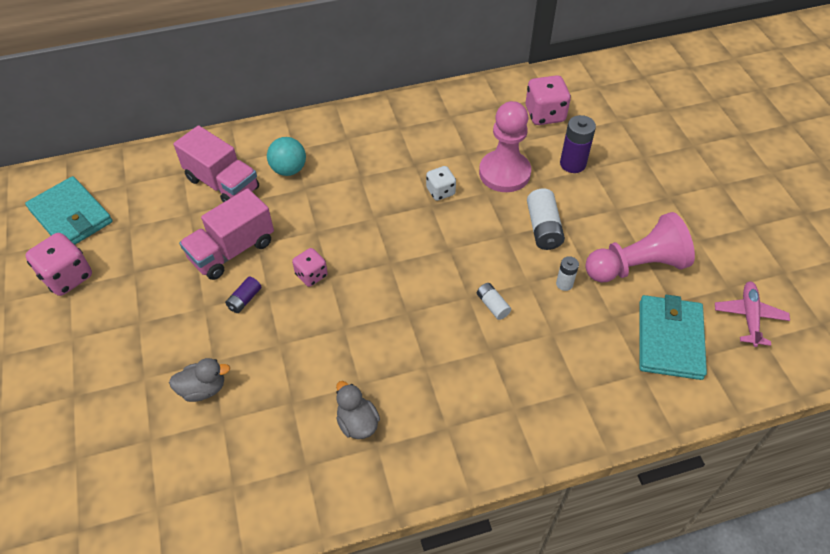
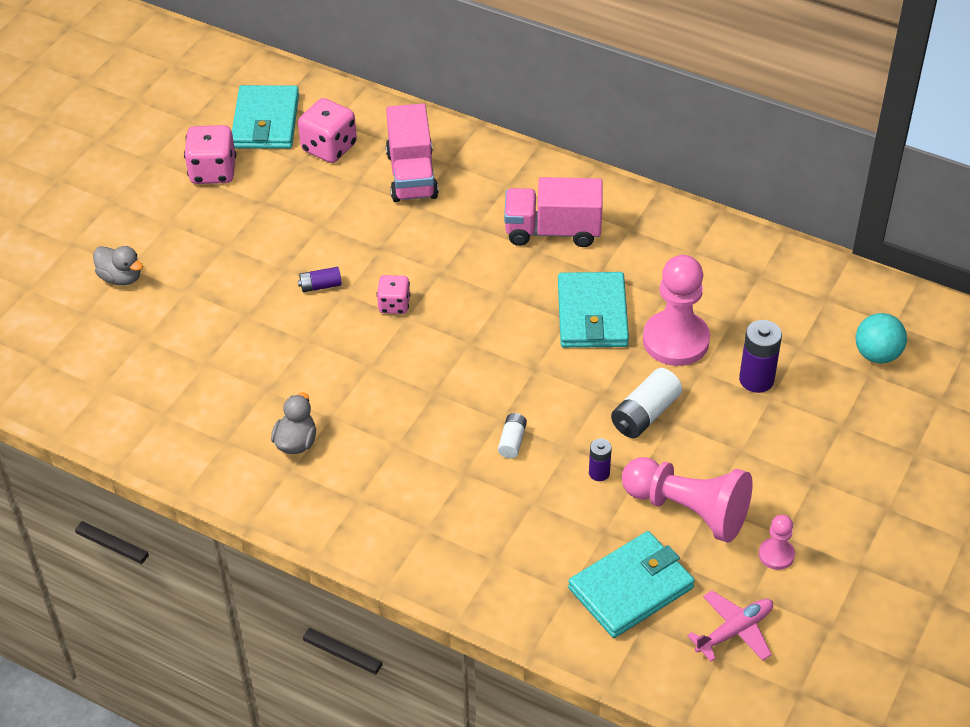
camera: 45 degrees right, 5 degrees down
(203, 389) = (217, 331): grey duck -> grey duck (121, 278)
(232, 250) = (355, 239): pink truck -> pink truck (552, 231)
(289, 169) = (482, 200): turquoise ball -> turquoise ball (877, 354)
(440, 191) = (592, 314): white dice -> turquoise wallet
(545, 114) = (795, 314): pink dice -> pink dice (329, 148)
(564, 284) = (599, 473): white battery -> purple battery
(709, 254) = (776, 555): none -> pink pawn

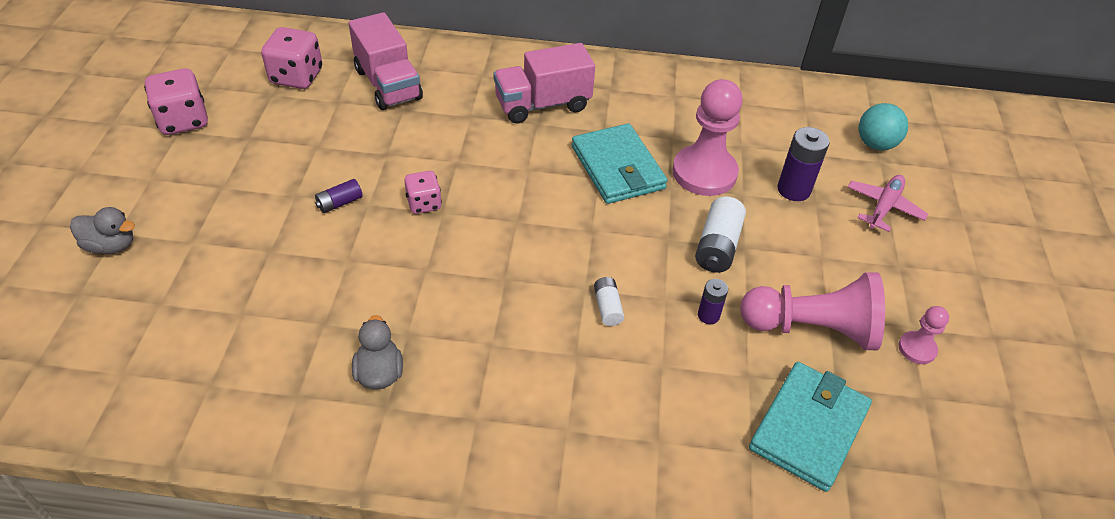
camera: 25 degrees left, 0 degrees up
(266, 122) = (223, 66): turquoise wallet -> none
(734, 631) = (933, 442): pink plane -> pink plane (884, 207)

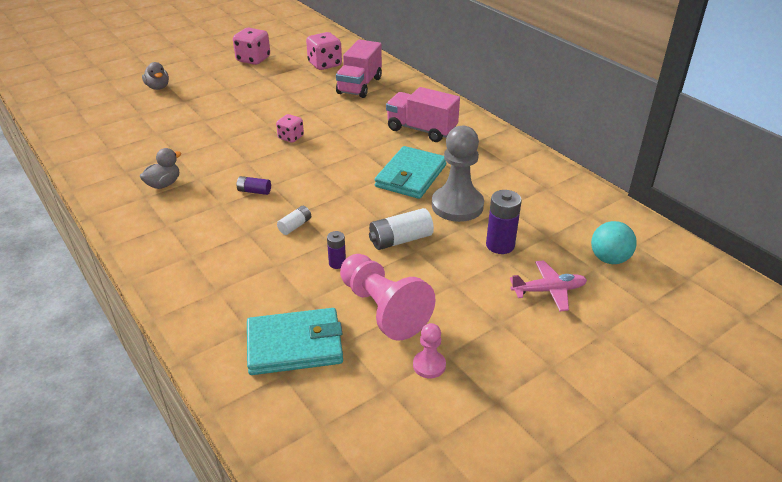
camera: 50 degrees right, 10 degrees down
(340, 203) = (258, 118): purple battery -> purple battery (254, 191)
(704, 173) = (457, 205): pink pawn -> grey pawn

